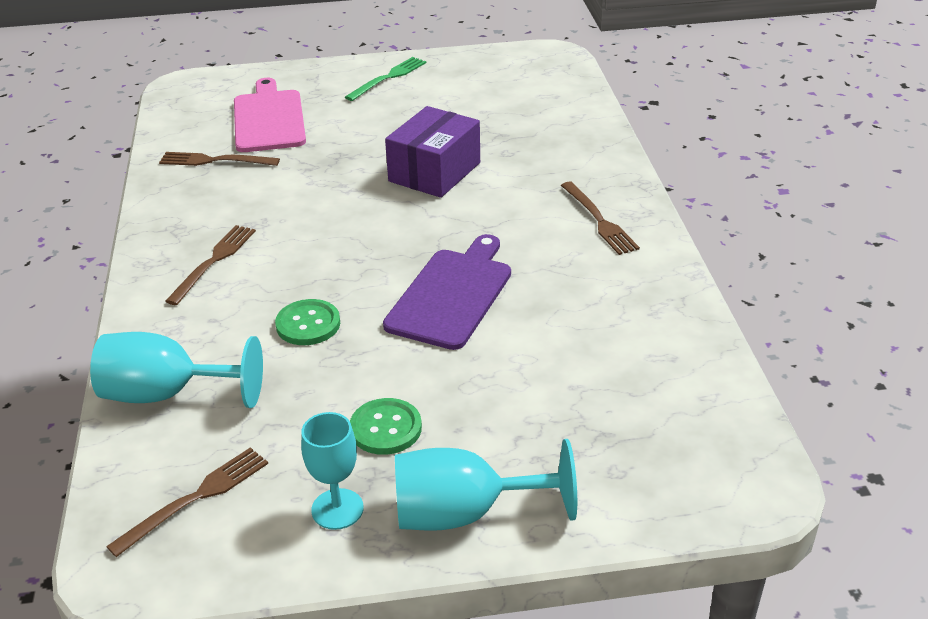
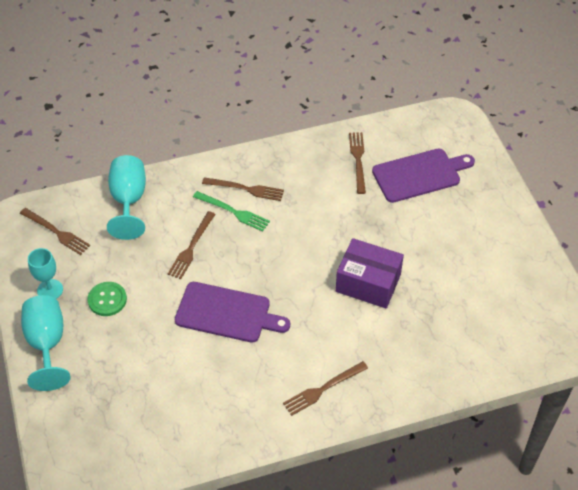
camera: 80 degrees right, 15 degrees up
(268, 119) = (419, 174): pink cutting board -> purple cutting board
(308, 324) = (191, 247): green button -> brown fork
(388, 78) = (501, 232): green fork -> green fork (233, 212)

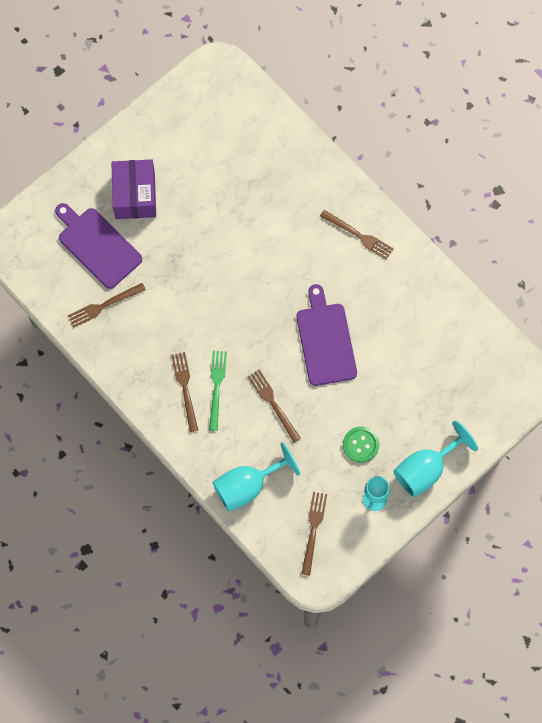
camera: 115 degrees left, 20 degrees up
(191, 247) = (273, 403): brown fork -> brown fork turned 120 degrees counterclockwise
(368, 283) = (240, 242): purple box -> purple box (135, 195)

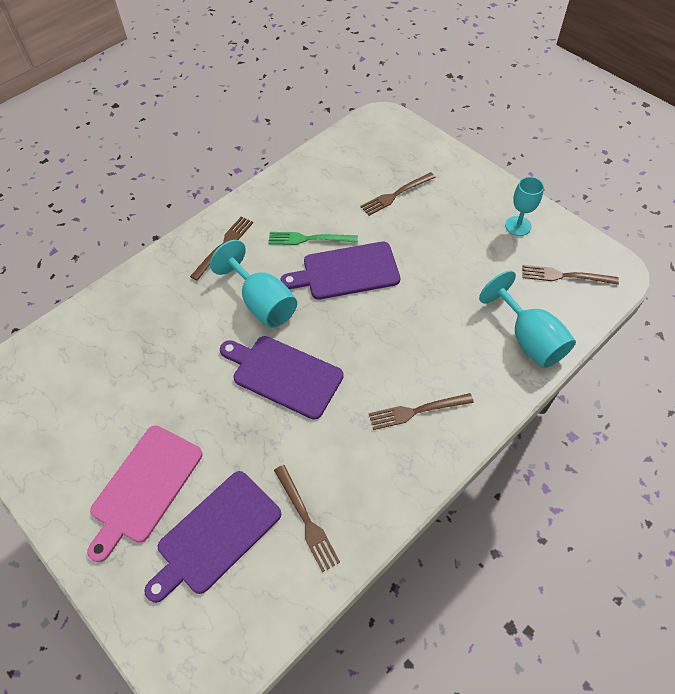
camera: 90 degrees left, 15 degrees down
(135, 195) = (145, 487): purple box -> pink cutting board
(217, 387) = (411, 376): green fork -> green fork (309, 239)
(222, 289) = (283, 375): none -> purple cutting board
(273, 403) = (425, 318): brown fork -> brown fork (396, 195)
(360, 445) = (461, 238): green button -> none
(426, 469) = (478, 187): turquoise goblet -> turquoise goblet (262, 303)

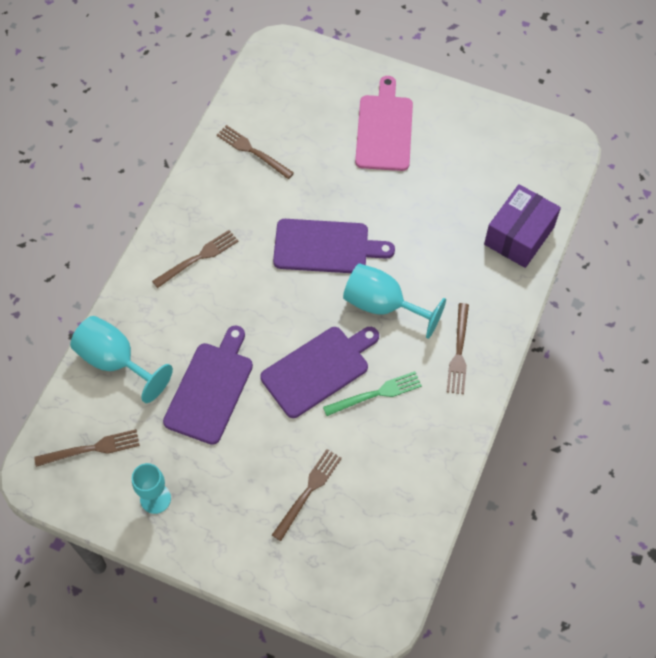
camera: 155 degrees right, 5 degrees up
(101, 319) = (519, 236): none -> purple box
(216, 535) = (313, 120): purple cutting board -> purple cutting board (210, 389)

